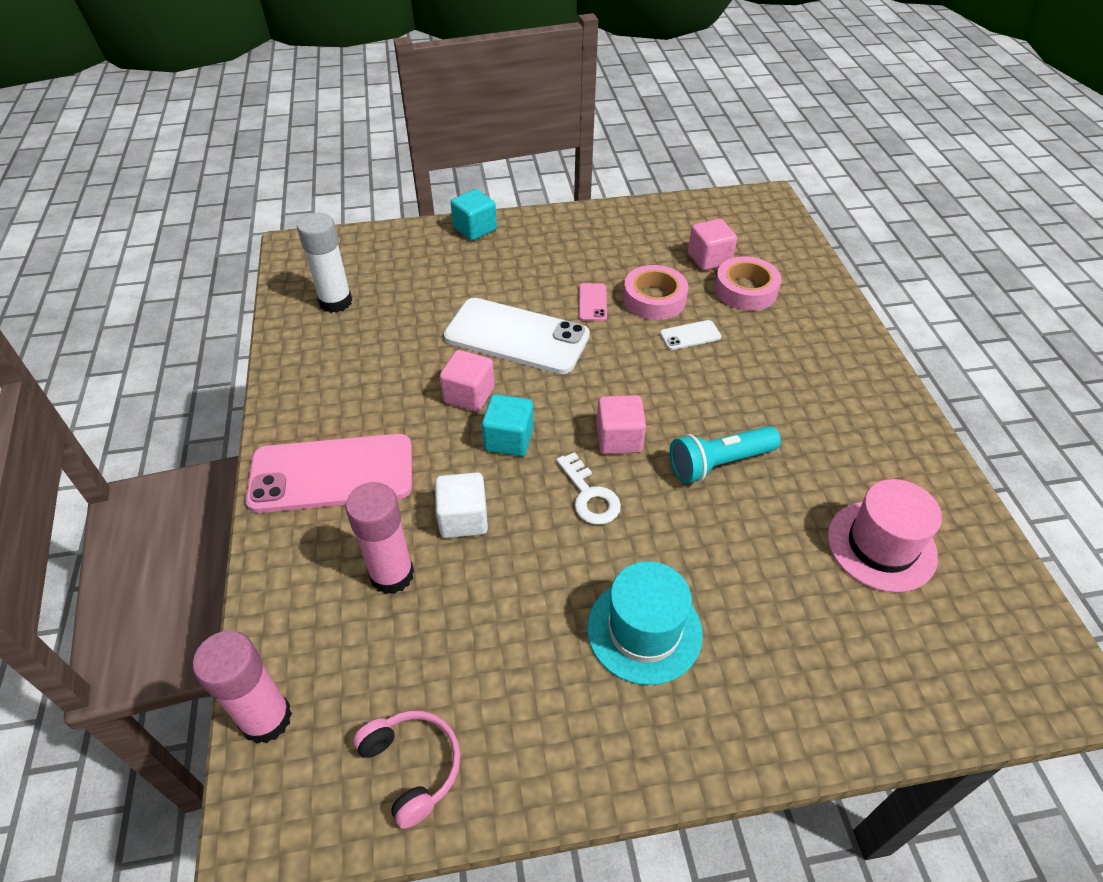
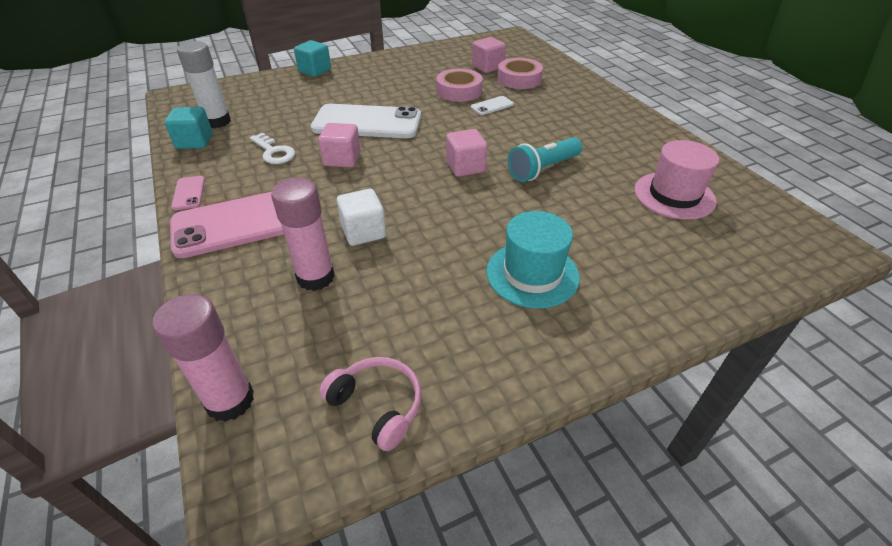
camera: 15 degrees left, 5 degrees down
(509, 439) = (383, 179): turquoise cube -> turquoise cube (194, 141)
(589, 496) = (457, 202): white key -> white key (274, 152)
(592, 302) = (416, 98): pink phone -> pink phone (188, 193)

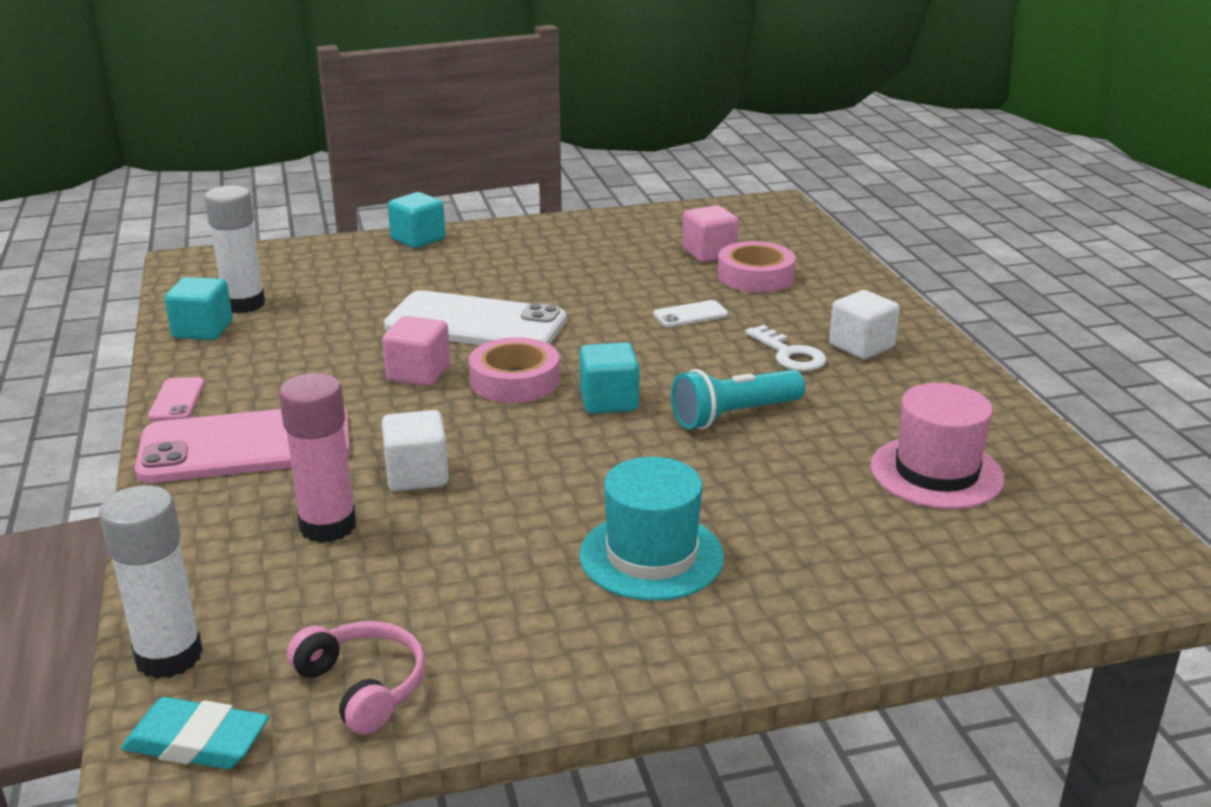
camera: 10 degrees right, 15 degrees down
(230, 400) = (169, 656): pink glue stick -> white glue stick
(269, 475) = (197, 741): none -> turquoise eraser
(274, 152) = (317, 355): white key -> white key (789, 354)
(459, 91) = (644, 287): pink tape -> pink tape (515, 380)
(465, 167) = (609, 401): pink cube -> turquoise cube
(596, 118) = (861, 346): none -> white cube

